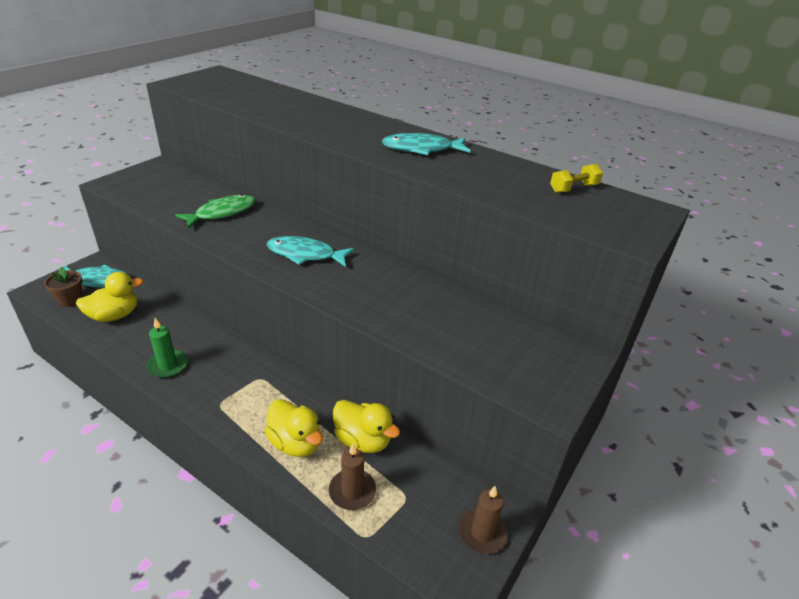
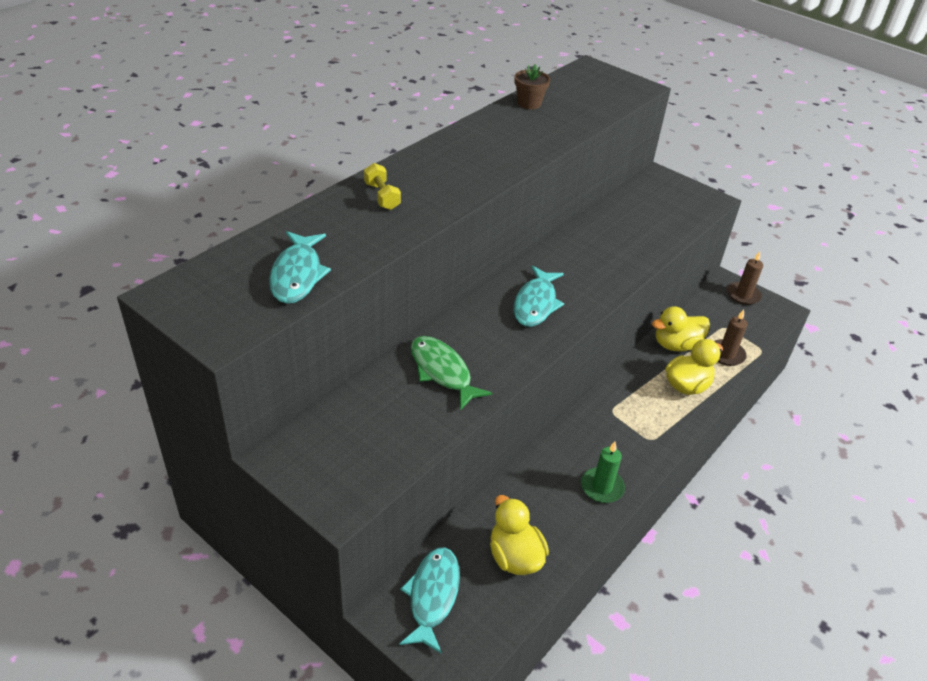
camera: 85 degrees left, 5 degrees up
(70, 300) = (480, 618): brown flower pot -> brown flower pot (529, 103)
(363, 440) = (676, 345): yellow duck -> yellow duck turned 150 degrees counterclockwise
(421, 149) = (484, 147): turquoise fish -> turquoise fish (297, 275)
(573, 188) = (561, 89): yellow dumbbell -> yellow dumbbell (382, 196)

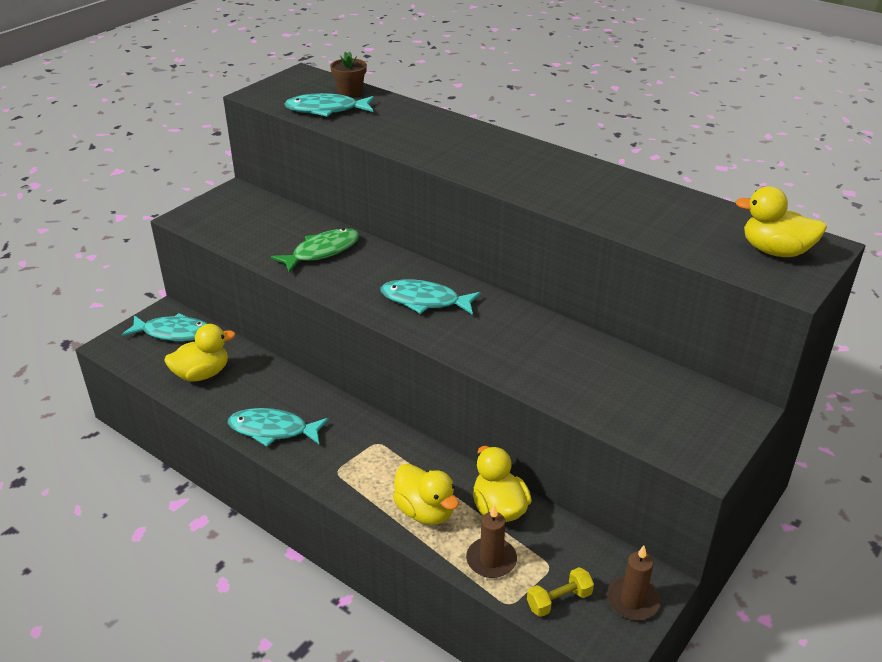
camera: 90 degrees right, 5 degrees down
(382, 196) = (444, 132): yellow dumbbell -> yellow dumbbell (559, 600)
(529, 103) = (677, 201): brown flower pot -> brown flower pot (350, 92)
(599, 83) = (775, 251): none -> yellow duck
(602, 487) = (273, 430): green candle -> turquoise fish

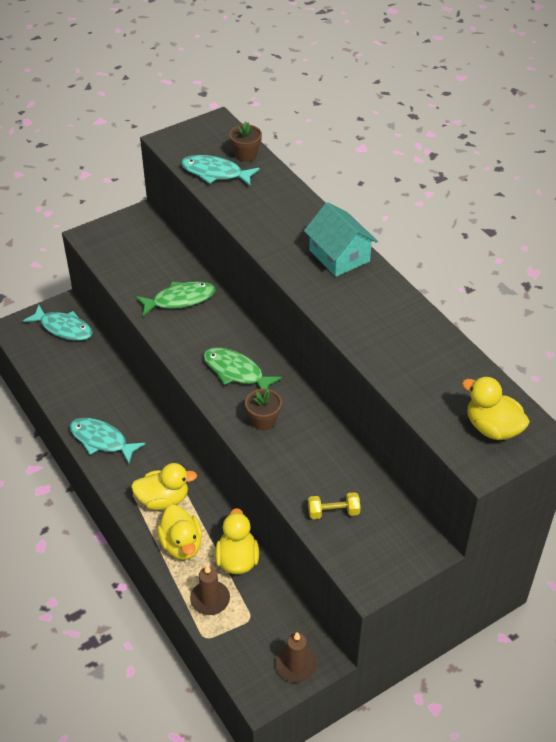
camera: 20 degrees right, 10 degrees up
(202, 374) = (70, 374): yellow duck -> yellow duck (163, 499)
(425, 301) = (236, 372): turquoise fish -> green fish
(483, 337) = (263, 421): none -> brown flower pot
(506, 149) = (339, 256): none -> turquoise house
(559, 600) = (242, 647): yellow dumbbell -> yellow dumbbell (333, 512)

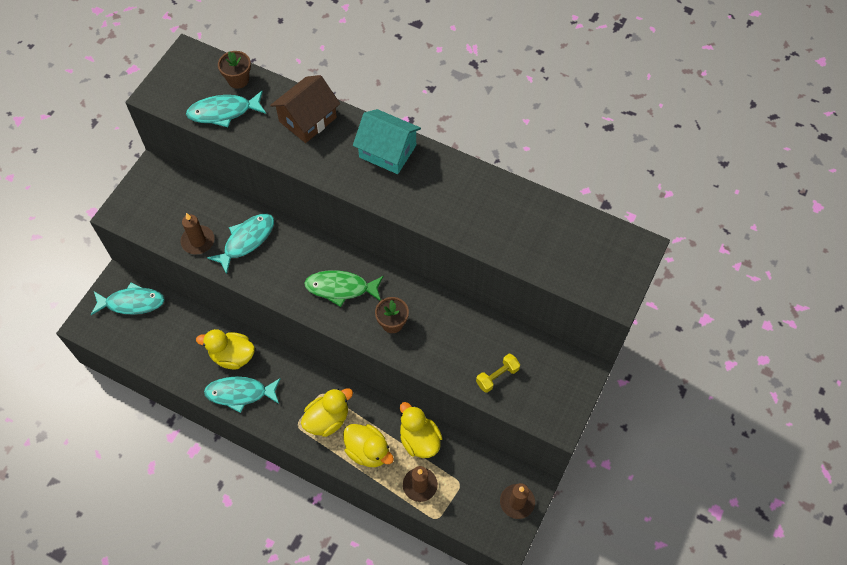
camera: 30 degrees left, 15 degrees up
(138, 283) = (198, 241): none -> brown candle
(180, 300) = (246, 241): green fish -> turquoise fish
(284, 205) = (308, 119): none -> brown house
(492, 428) = (604, 259): yellow duck -> yellow duck (232, 356)

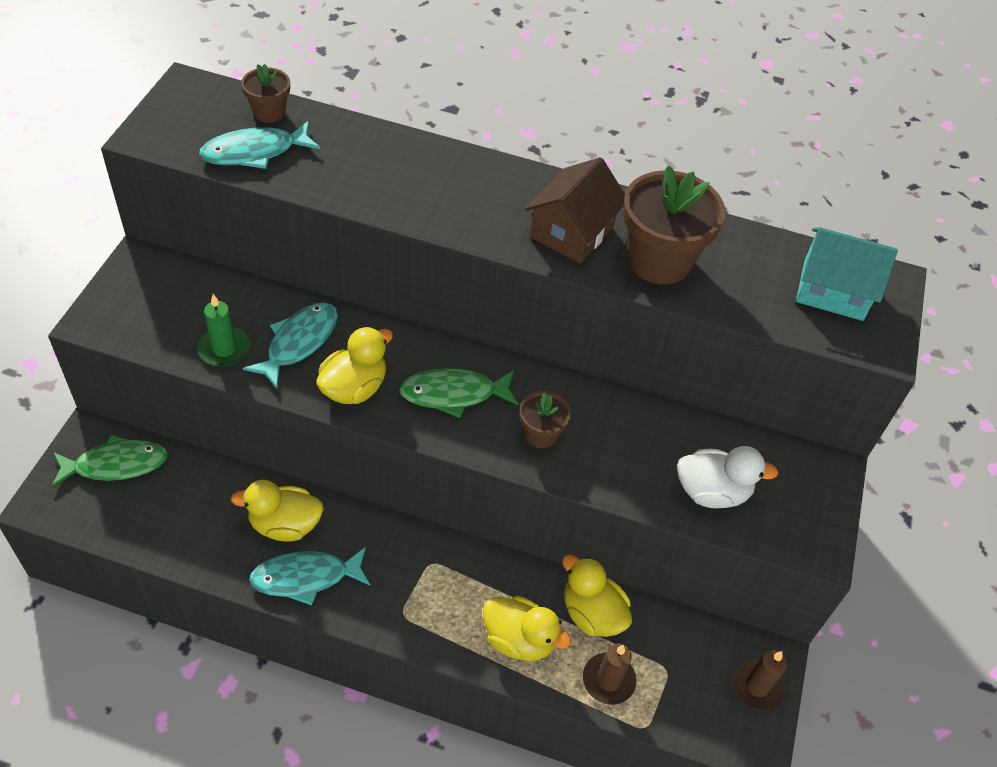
camera: 15 degrees left, 10 degrees down
(132, 303) = (116, 464): turquoise fish -> green fish
(198, 241) = (224, 349): brown candle -> green candle
(308, 119) = (382, 155): brown house -> brown house (572, 232)
(327, 419) = (448, 600): yellow duck -> yellow duck (354, 388)
(387, 151) = (506, 186): turquoise house -> turquoise house (833, 290)
(478, 218) = (659, 260): none -> brown flower pot
(497, 376) = (712, 492): yellow dumbbell -> white duck

